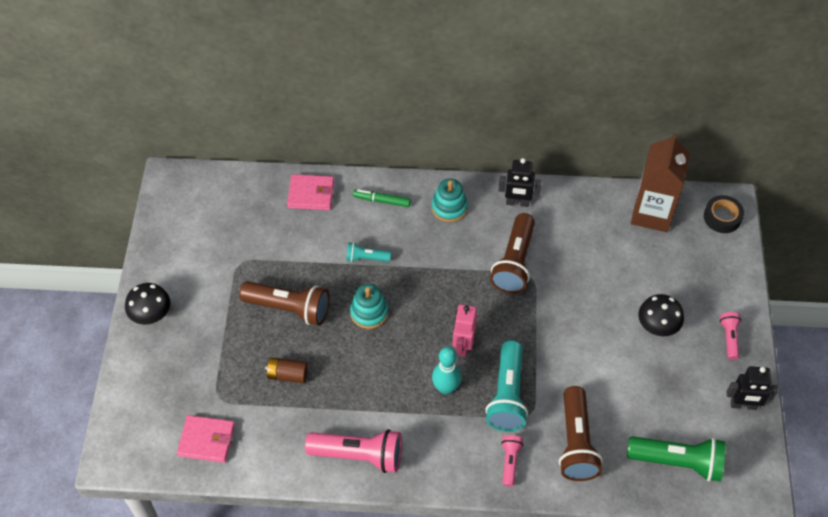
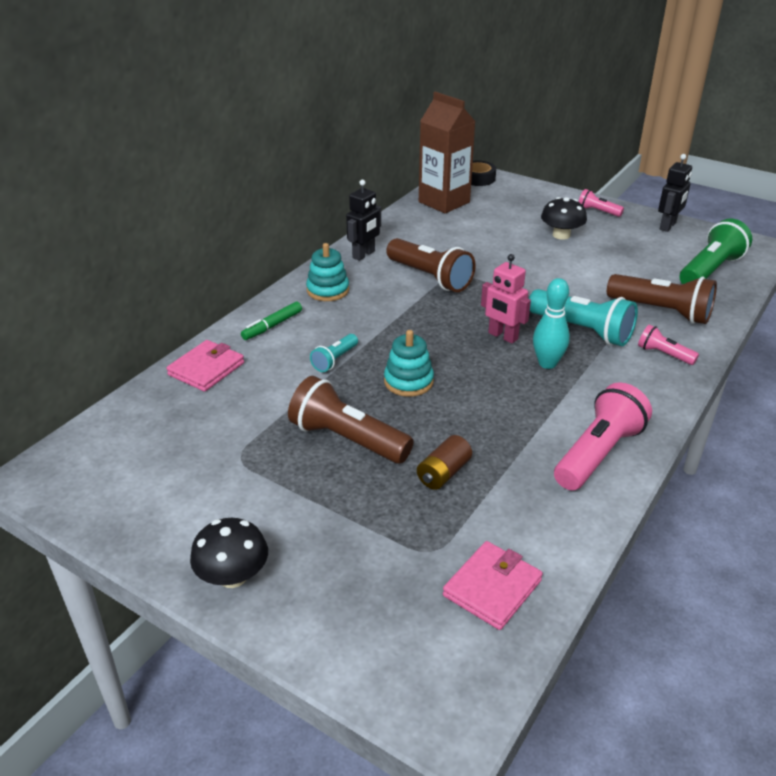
camera: 60 degrees left, 20 degrees down
(289, 308) = (347, 439): brown flashlight -> brown flashlight turned 105 degrees counterclockwise

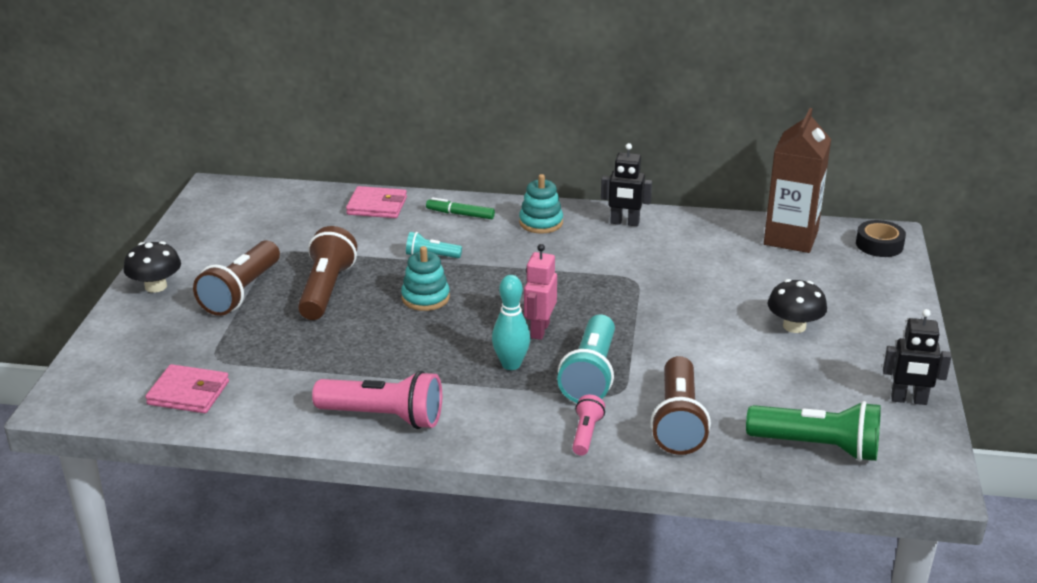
camera: 65 degrees right, 5 degrees down
(430, 277) = (615, 267): brown flashlight -> brown flashlight (241, 292)
(443, 473) = (309, 343): brown battery -> none
(598, 211) = (889, 341): pink flashlight -> none

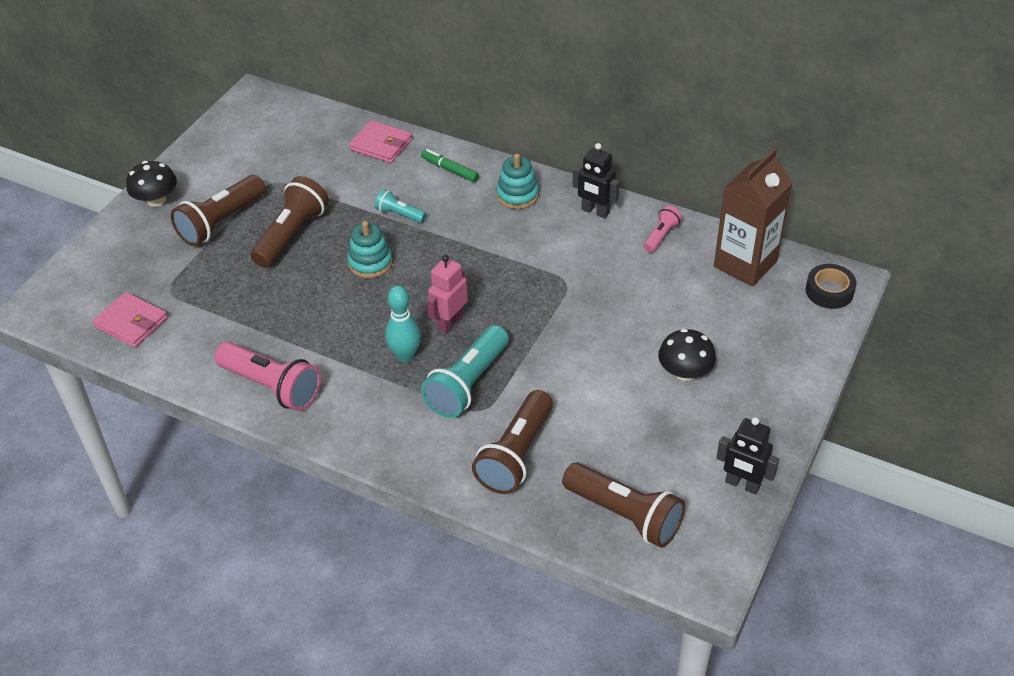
camera: 20 degrees right, 15 degrees up
(586, 434) = (429, 448): pink flashlight -> pink flashlight (661, 236)
(817, 447) = (624, 515): green flashlight -> brown flashlight

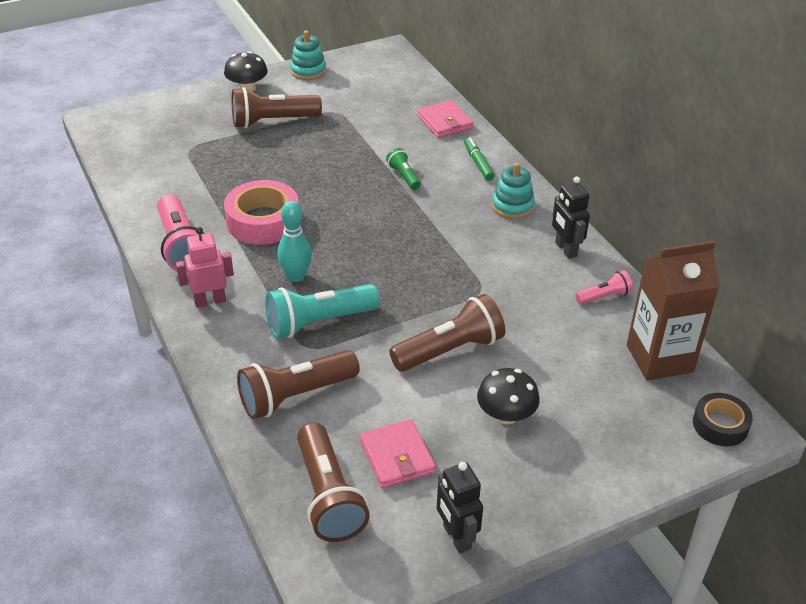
camera: 35 degrees right, 5 degrees down
(131, 323) = (143, 157): pink wallet -> pink wallet (397, 457)
(291, 235) = (310, 153): brown flashlight -> brown flashlight (449, 350)
(320, 322) = (263, 221): none -> pink tape
(370, 263) = (344, 199): turquoise stacking toy -> turquoise stacking toy (308, 71)
(400, 214) = (404, 176): turquoise flashlight -> green flashlight
(450, 322) = (355, 271): pink robot -> pink robot (210, 301)

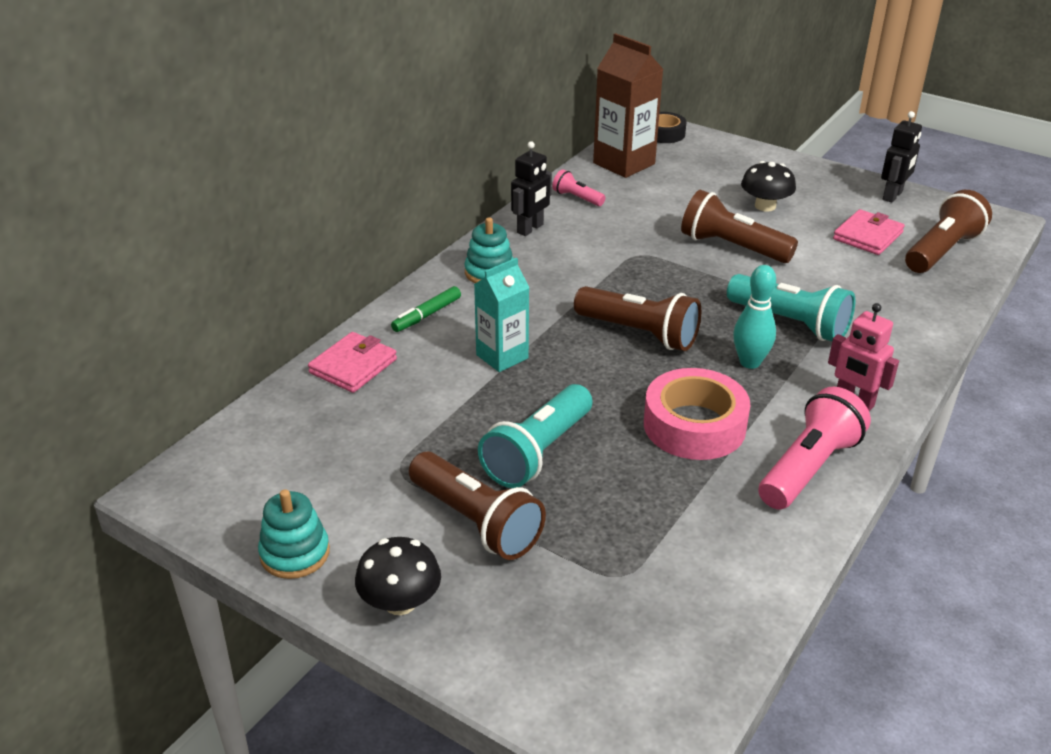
camera: 120 degrees left, 5 degrees down
(296, 395) = (883, 301): brown flashlight -> brown flashlight (639, 333)
(302, 157) = (538, 452): none -> turquoise flashlight
(404, 176) = (502, 356): green flashlight -> turquoise carton

